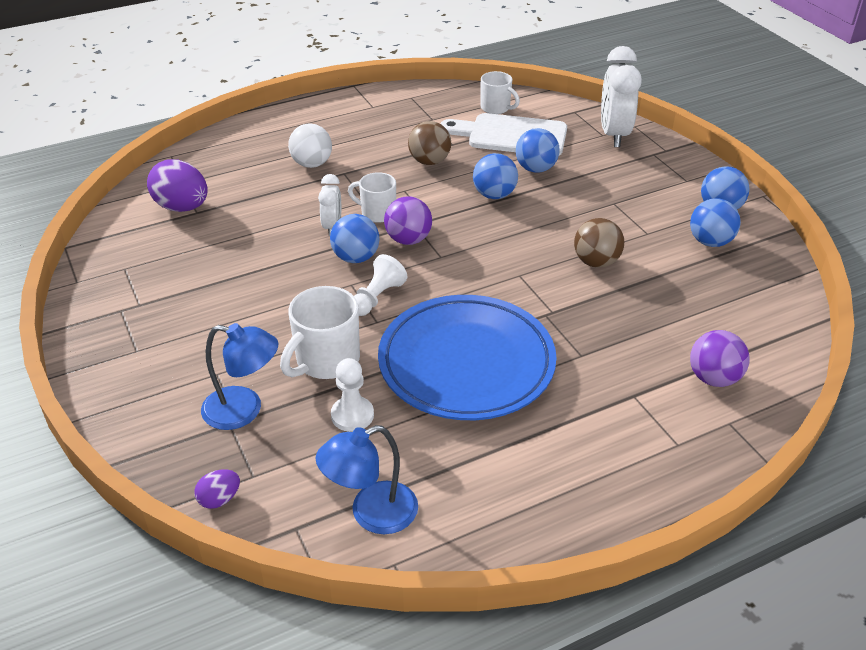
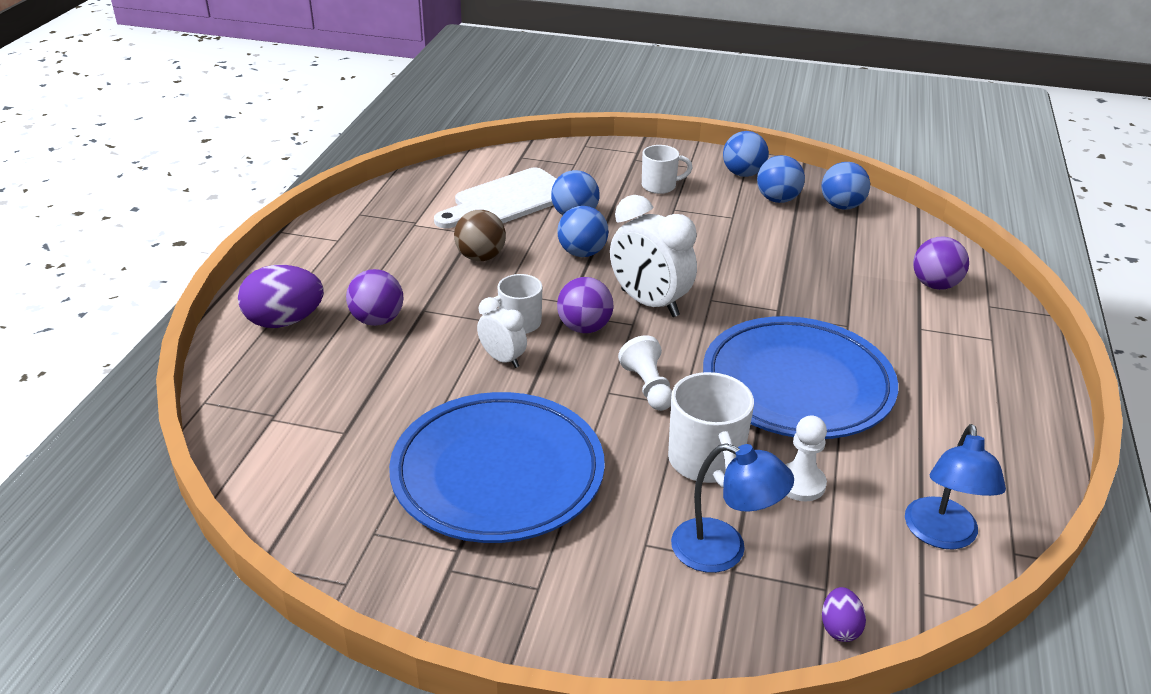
camera: 50 degrees left, 5 degrees down
(182, 207) = (320, 438): purple egg -> purple egg (284, 321)
(219, 284) = (498, 474): none -> blue plate
(244, 410) = (723, 550): blue lamp -> blue lamp turned 60 degrees clockwise
(312, 164) = (377, 320): white ball -> purple ball
(356, 258) = (571, 369): blue ball -> blue ball (841, 206)
(496, 108) = (454, 185): white mug -> white mug (660, 186)
(596, 262) = (740, 257): brown ball -> none
(614, 134) = (582, 159): white clock -> white clock (649, 303)

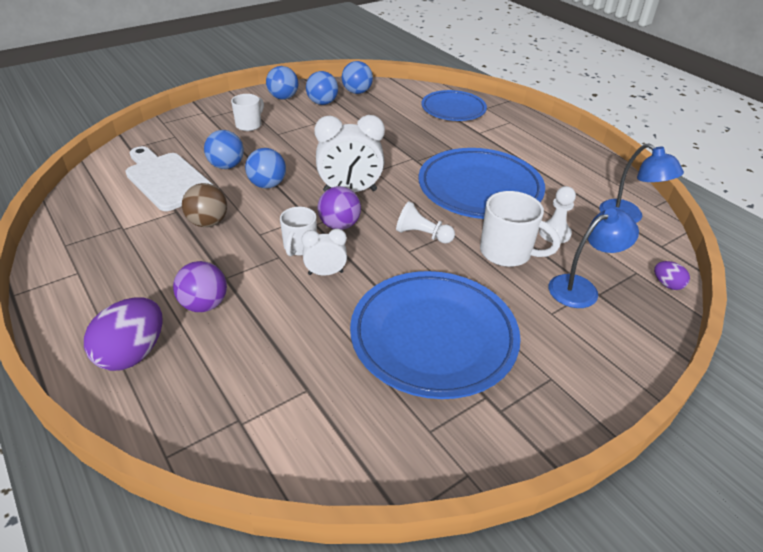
camera: 50 degrees left, 5 degrees up
(507, 200) = (166, 179): white cutting board -> white cutting board turned 135 degrees clockwise
(935, 285) = (453, 109): purple ball -> blue plate

